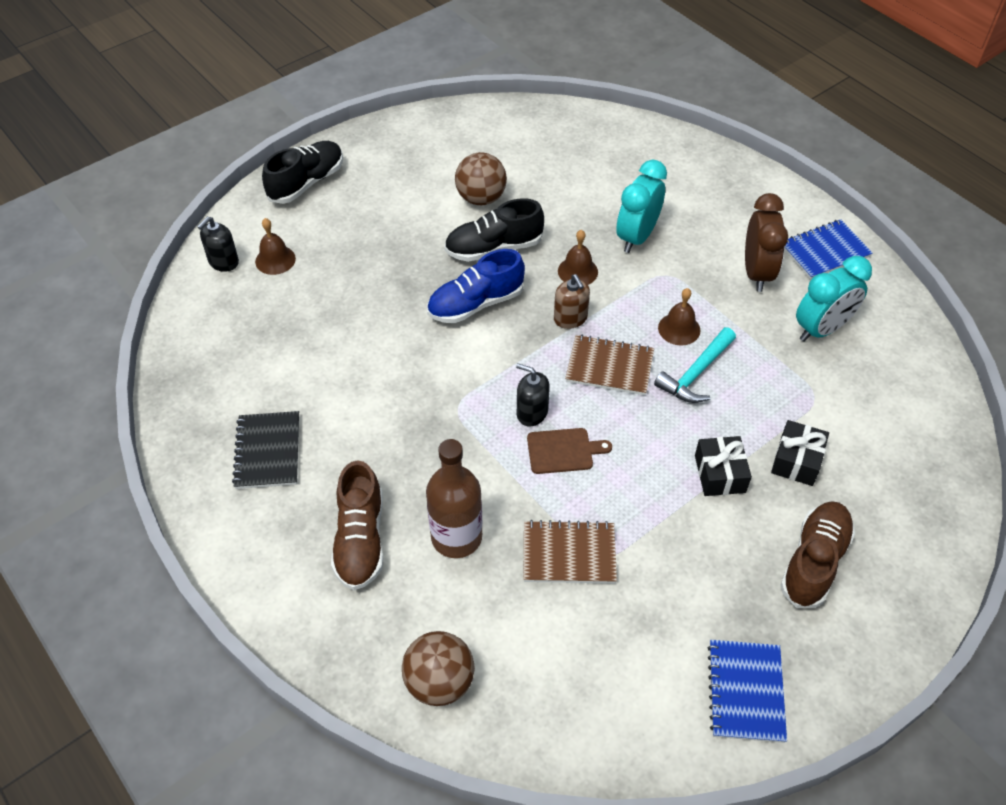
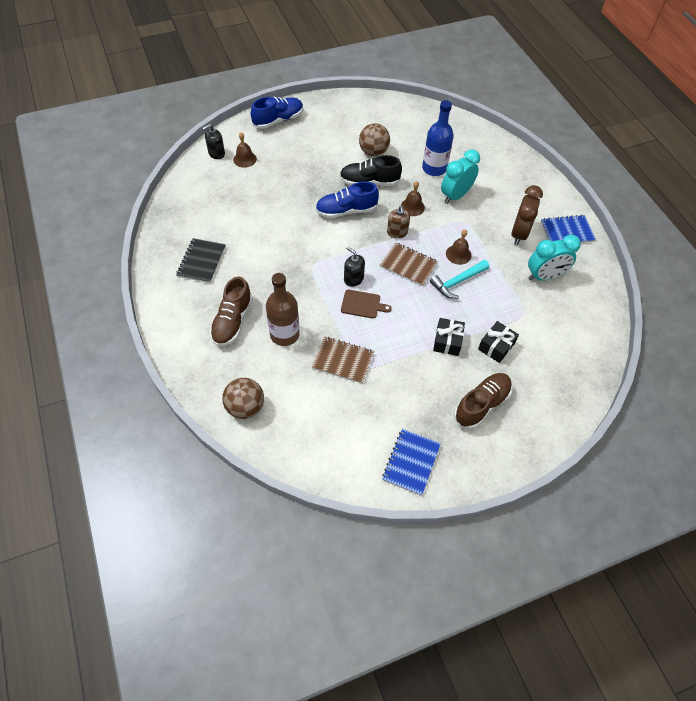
camera: 15 degrees right, 5 degrees up
(306, 183) = (278, 120): black shoe -> blue shoe
(586, 202) = (434, 168): none -> blue bottle

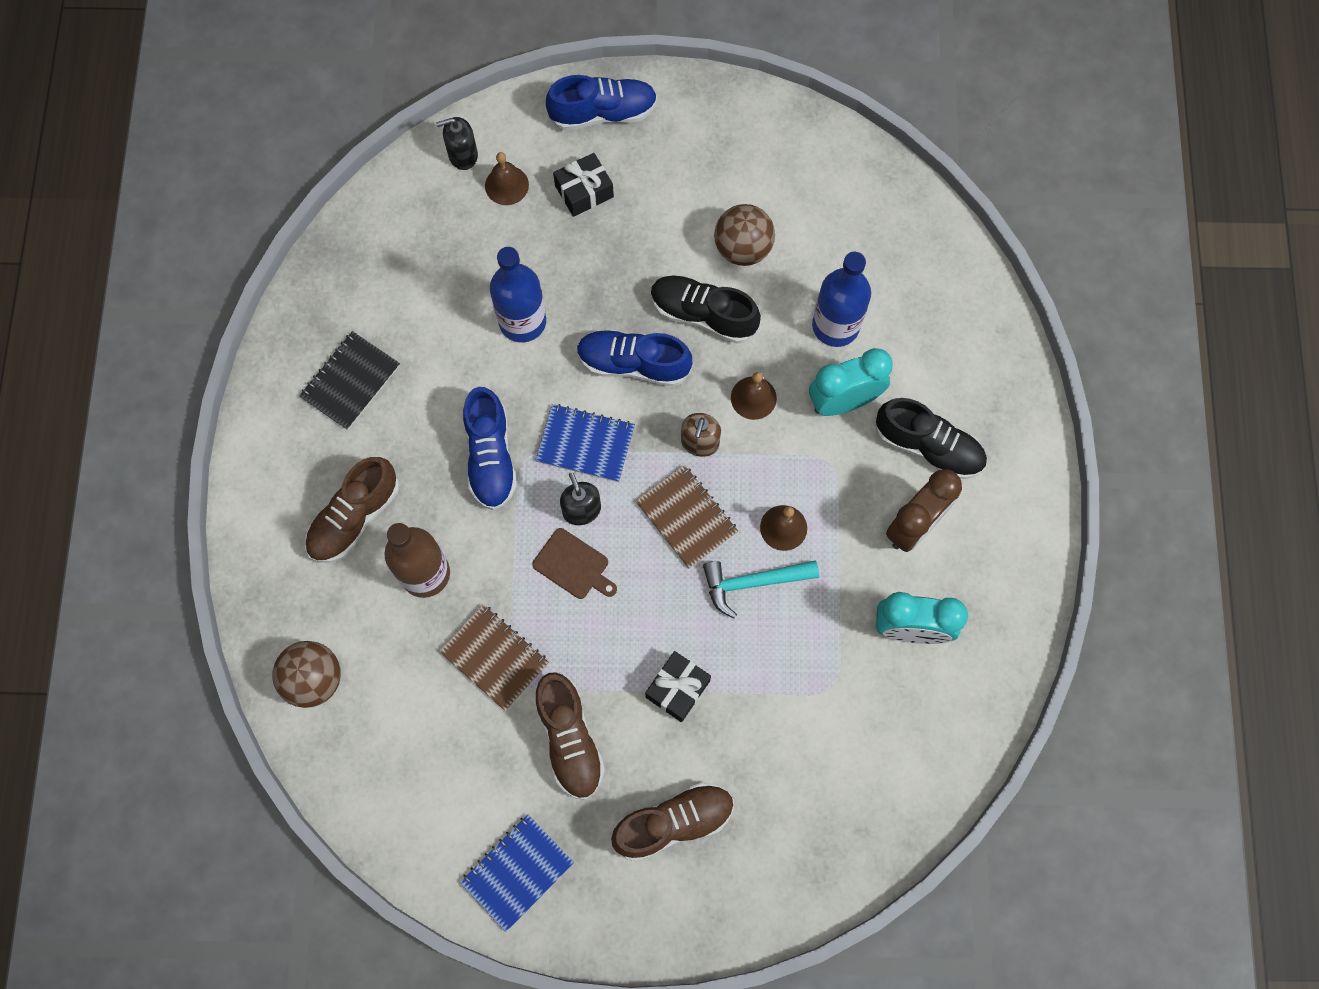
camera: 25 degrees right, 15 degrees up
(281, 210) = (522, 321): none -> blue bottle
(293, 271) = (490, 457): none -> blue shoe
(404, 385) = (569, 739): none -> brown shoe
(496, 346) = (752, 730): black gift -> black gift (584, 191)
(505, 201) = (928, 447): none -> black shoe
(567, 232) = (1004, 553): blue notebook -> blue notebook (585, 444)

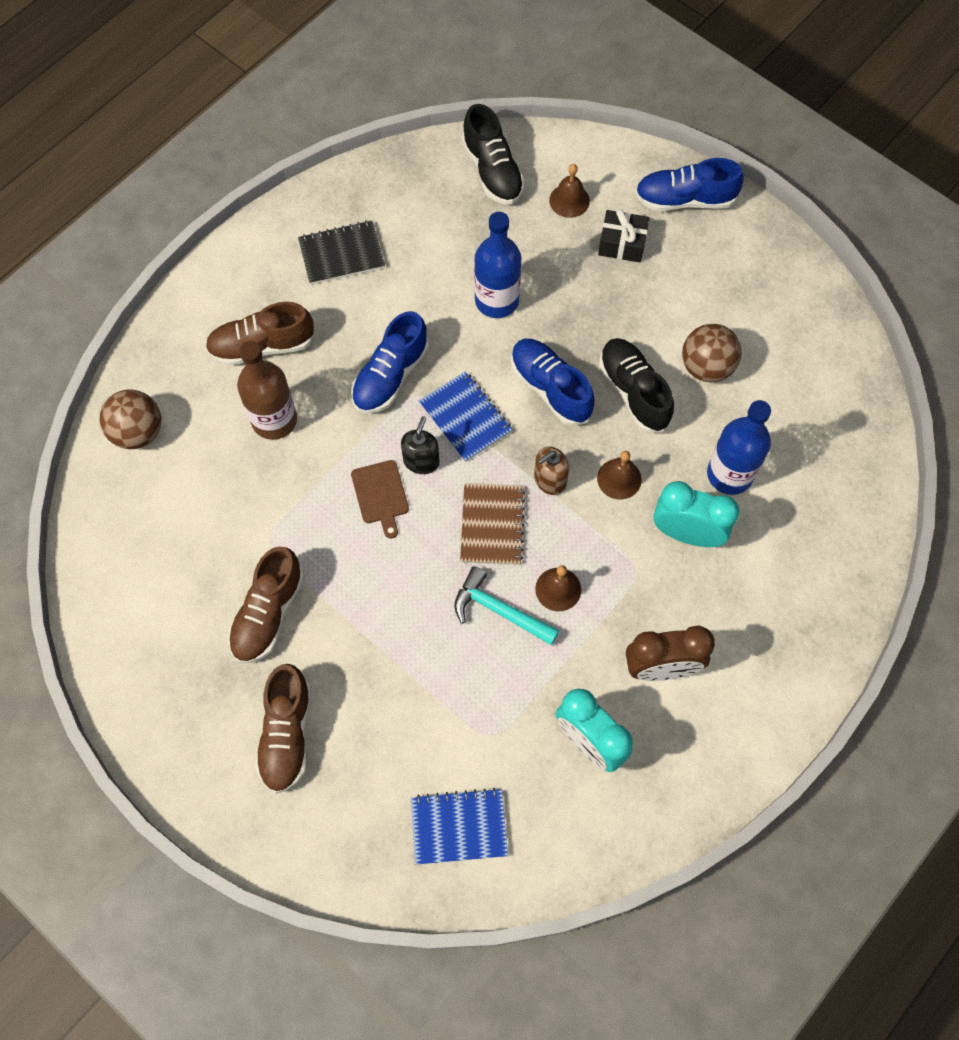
camera: 40 degrees right, 5 degrees down
(463, 155) = (556, 159): black soap dispenser -> none
(494, 658) = (268, 514): brown notebook -> none
(517, 872) = (149, 675): blue notebook -> blue notebook (459, 827)
(603, 113) = (684, 200): blue shoe -> blue shoe turned 150 degrees clockwise
(673, 823) = (287, 734): brown shoe -> brown shoe turned 75 degrees clockwise
(677, 689) = (376, 641): black gift -> none
(928, 447) = (724, 618): black shoe -> black shoe (492, 171)

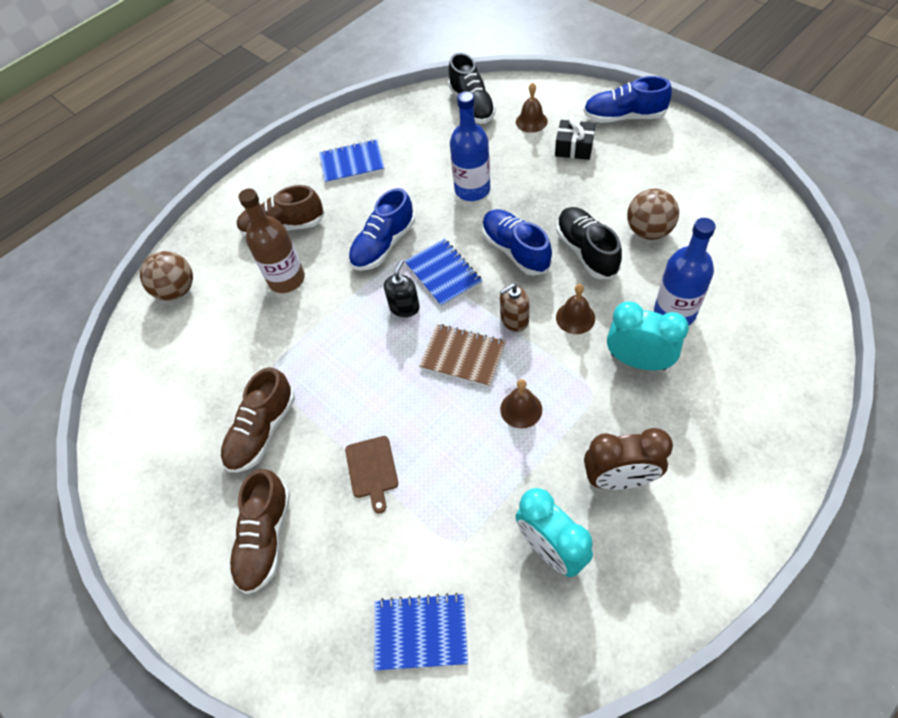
camera: 10 degrees right, 10 degrees down
(341, 254) = (352, 163): black notebook -> blue notebook
(380, 495) = (368, 334): brown cutting board -> brown cutting board (372, 470)
(492, 525) = (463, 356): brown notebook -> brown notebook turned 75 degrees counterclockwise
(499, 610) = (467, 428): turquoise hammer -> none

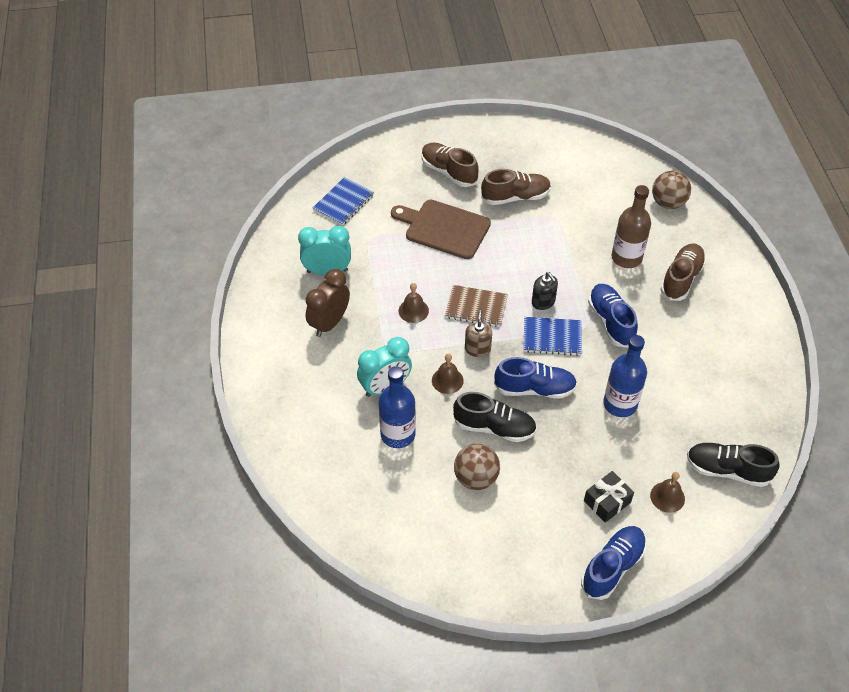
camera: 120 degrees right, 5 degrees down
(262, 431) = (515, 197): brown shoe -> brown shoe turned 105 degrees clockwise
(352, 163) = (719, 350): blue notebook -> none
(372, 470) = (444, 228): brown cutting board -> brown cutting board, size x1.89
(463, 356) = (476, 307): brown notebook -> brown notebook turned 45 degrees clockwise

